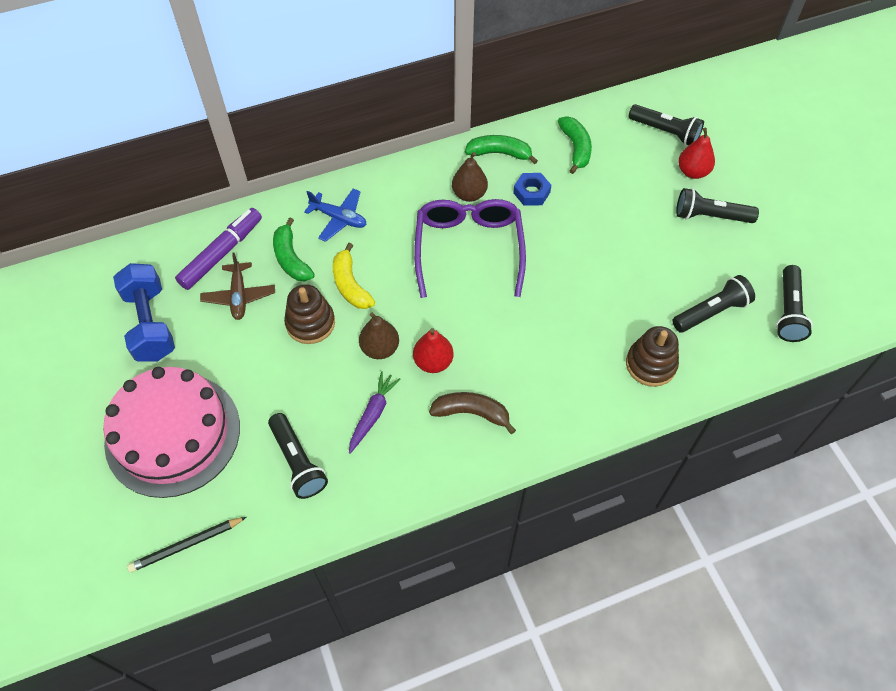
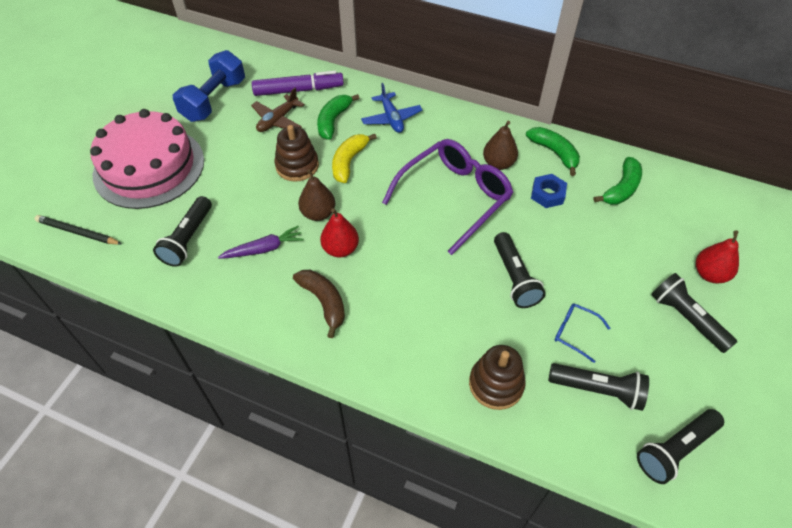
camera: 45 degrees right, 5 degrees down
(658, 284) = (575, 333): none -> blue glasses
(665, 132) = (718, 229): black flashlight -> black flashlight (514, 278)

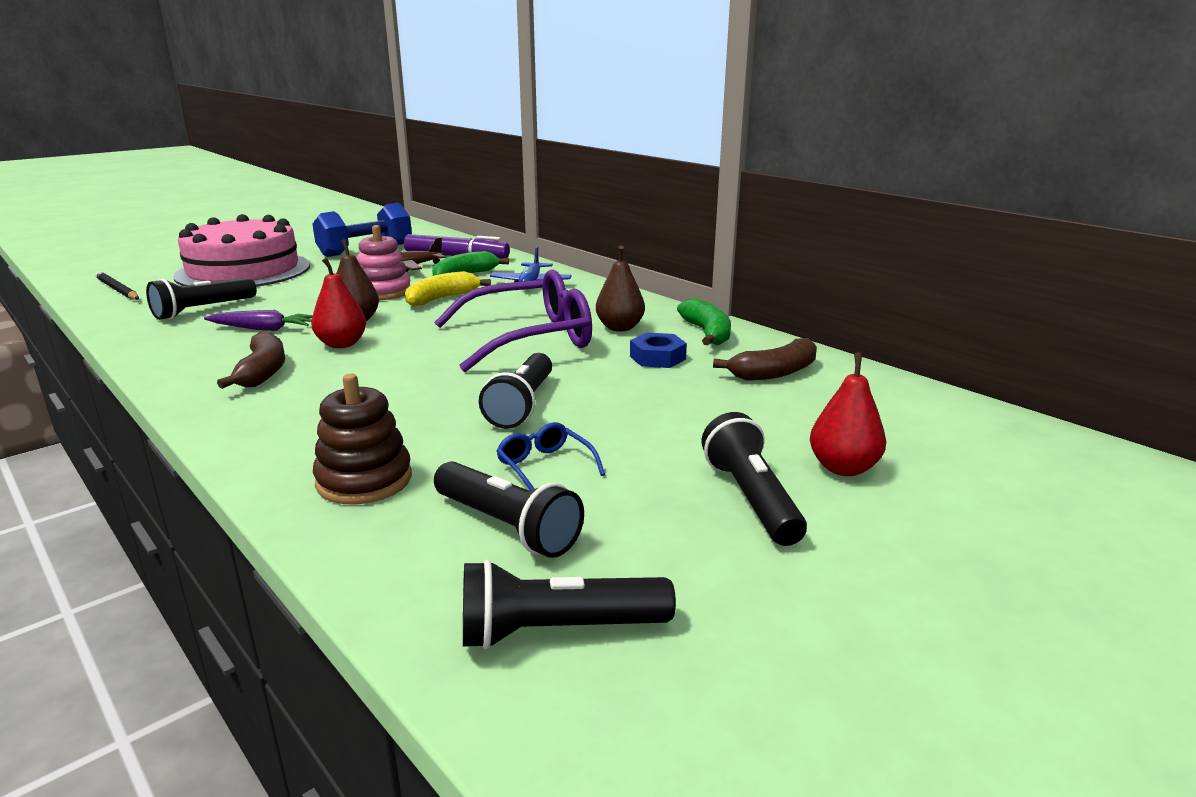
camera: 25 degrees right, 30 degrees down
(297, 166) = (383, 292): brown stacking toy -> pink stacking toy
(621, 188) = (774, 372): green banana -> brown banana

